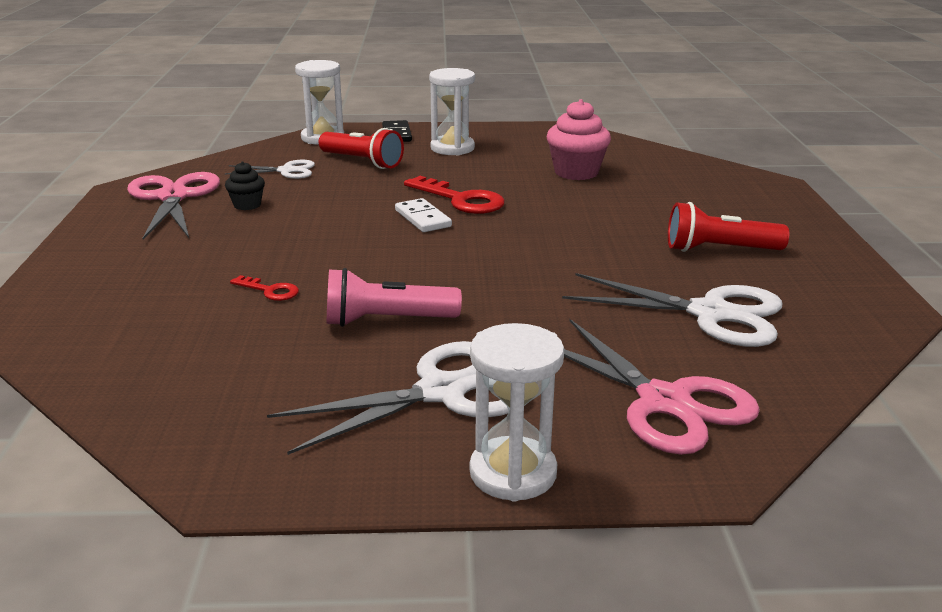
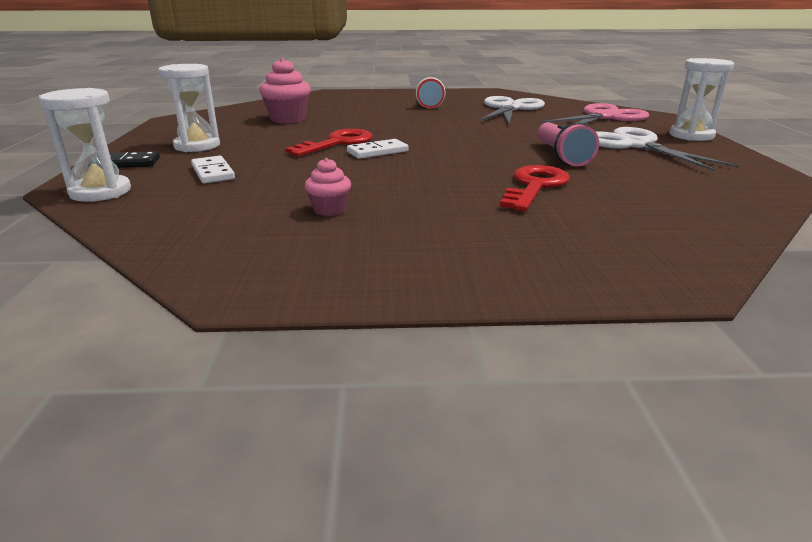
camera: 90 degrees left, 0 degrees up
(173, 197) = (287, 251): pink scissors -> none
(247, 205) = (329, 210): black cupcake -> pink cupcake
(270, 291) = (535, 186): red key -> red key, size x1.91
(287, 171) = (220, 201): white scissors -> none
(362, 162) = (213, 172): red flashlight -> white domino

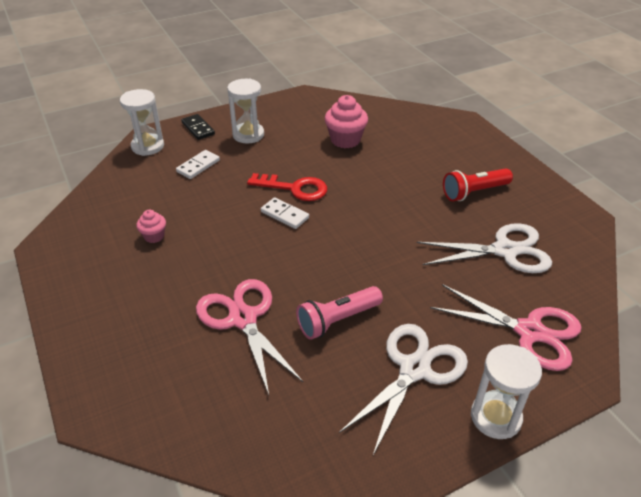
camera: 65 degrees right, 15 degrees up
(535, 186) = (243, 318): red key -> pink scissors

